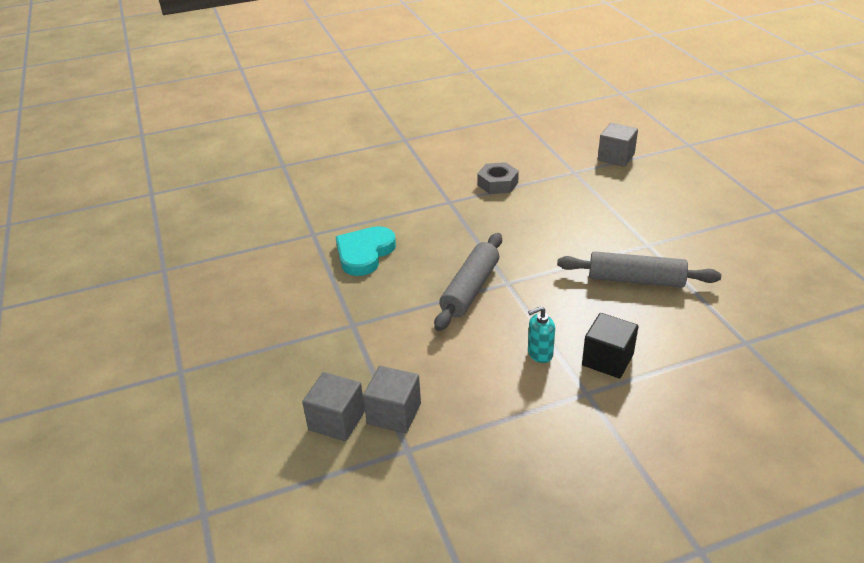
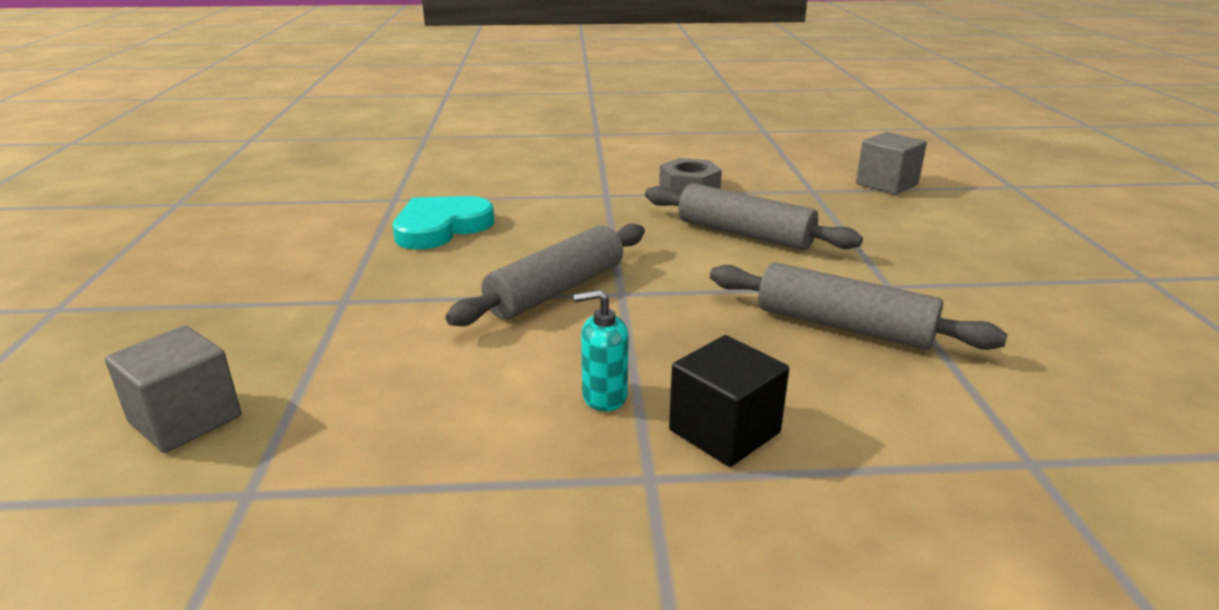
camera: 15 degrees right, 10 degrees down
(394, 414) = (283, 430): grey cube -> none
(552, 220) = (744, 234): none -> grey rolling pin

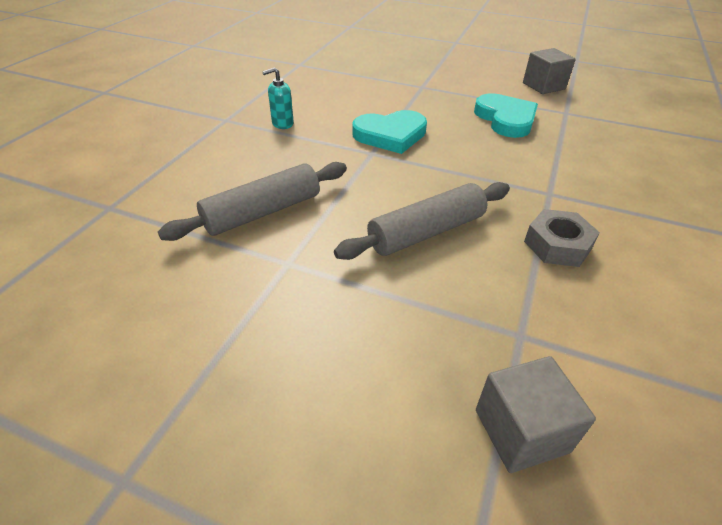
camera: 115 degrees right, 15 degrees up
(185, 419) = (350, 58): grey cube -> grey cube (543, 86)
(556, 290) = (390, 135): grey rolling pin -> turquoise heart
(604, 396) = (282, 124): turquoise soap dispenser -> turquoise soap dispenser turned 135 degrees counterclockwise
(724, 431) = (228, 141): black cube -> none

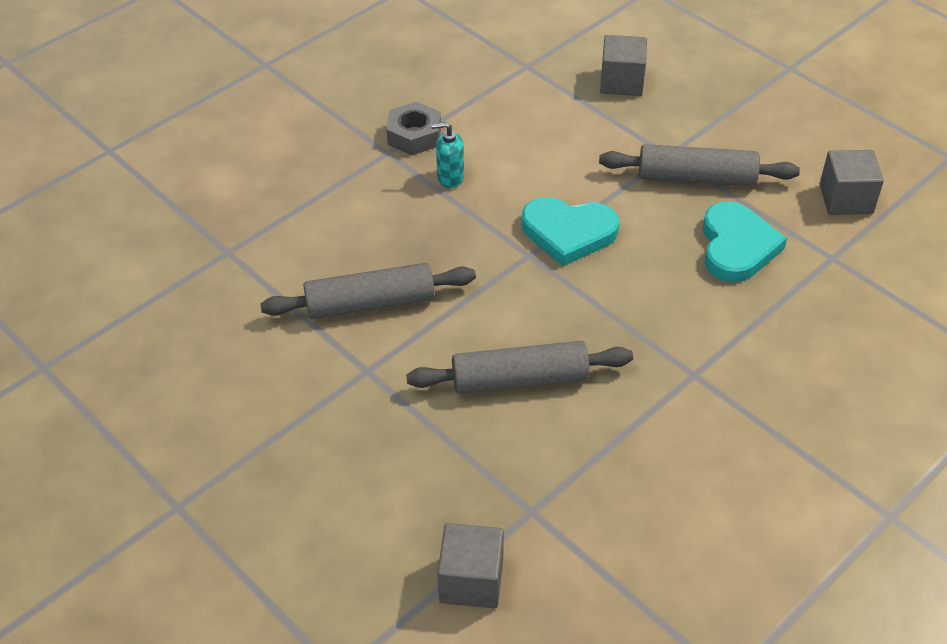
camera: 25 degrees right, 5 degrees up
(365, 61) = (621, 82): none -> grey cube
(449, 93) = (696, 178): none -> grey rolling pin
(557, 245) = (644, 438): grey nut -> grey nut (414, 135)

